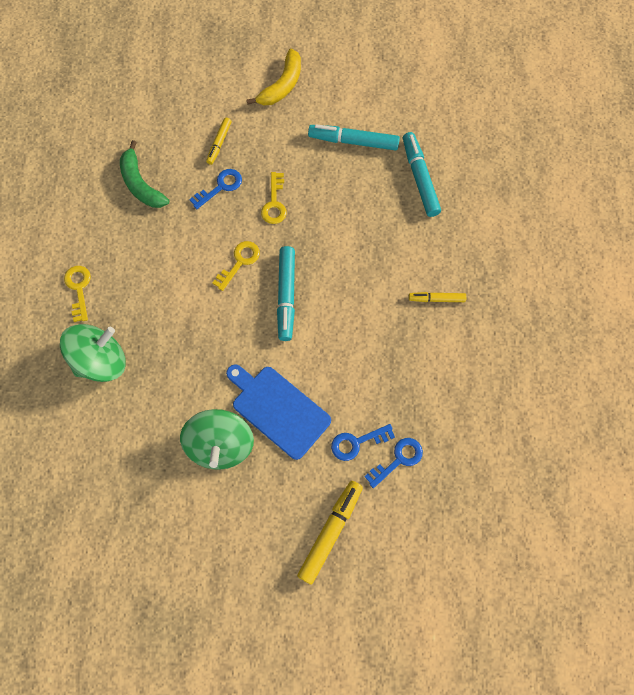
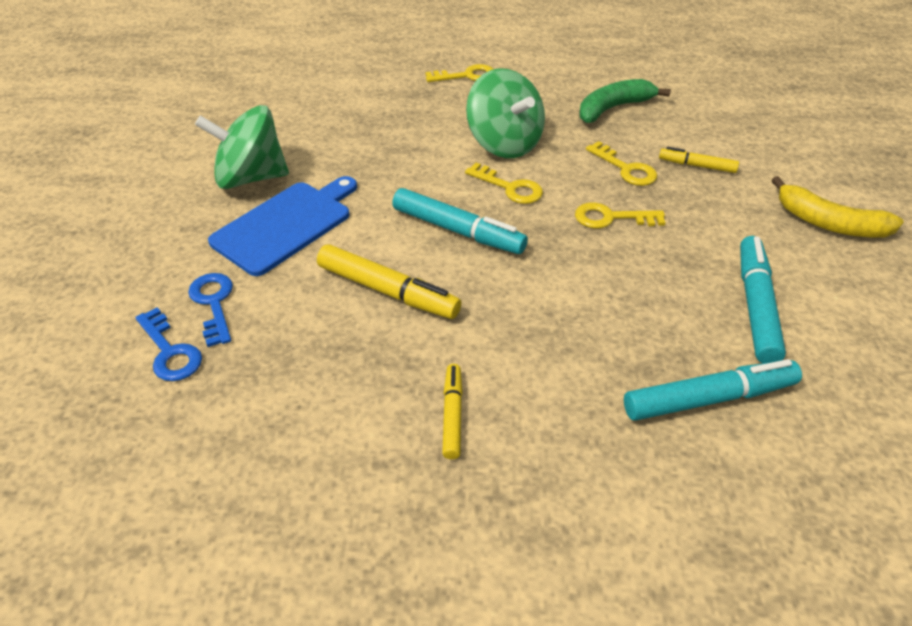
camera: 90 degrees right, 25 degrees down
(101, 361) = (377, 93): green spinning top -> green spinning top (504, 143)
(220, 187) = (625, 168): blue key -> yellow key
(286, 296) = (458, 231): turquoise marker -> turquoise marker turned 150 degrees counterclockwise
(330, 532) = (93, 275): yellow marker -> yellow marker (388, 291)

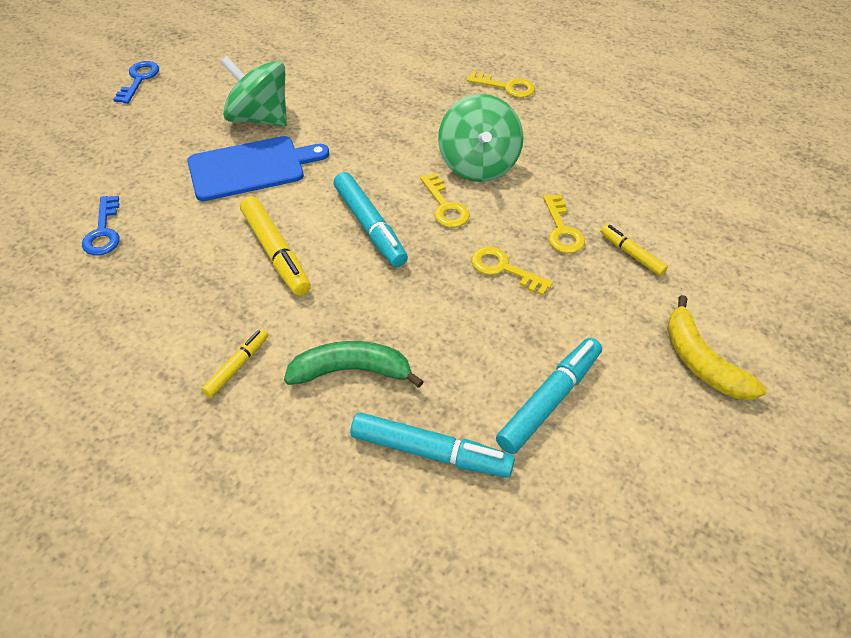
camera: 30 degrees right, 5 degrees up
(213, 304) = (156, 209): blue key -> blue key (139, 80)
(613, 108) = (609, 167): green banana -> green banana (351, 371)

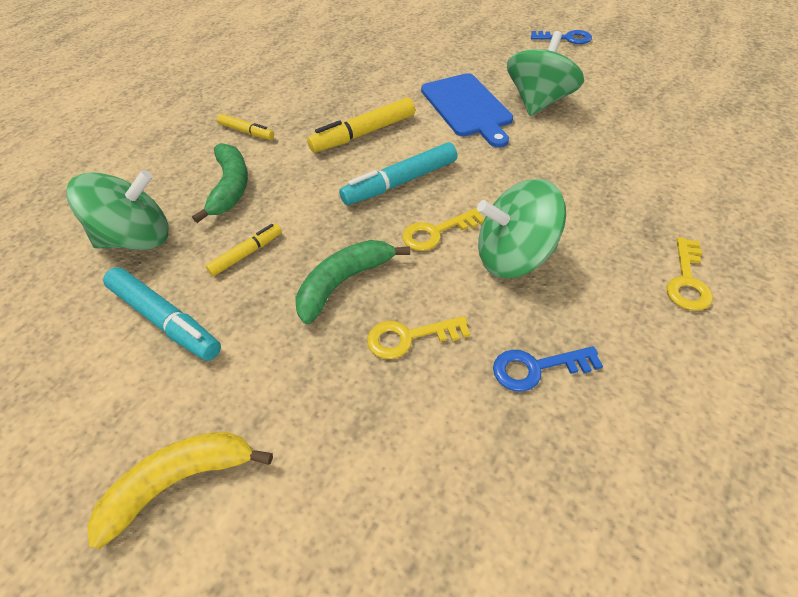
camera: 90 degrees right, 0 degrees up
(103, 231) = (382, 57): blue key -> blue key (537, 368)
(431, 452) = (137, 239): turquoise marker -> green spinning top
(504, 269) = (343, 283): yellow key -> green banana
(631, 254) = (370, 414): yellow marker -> yellow marker (247, 254)

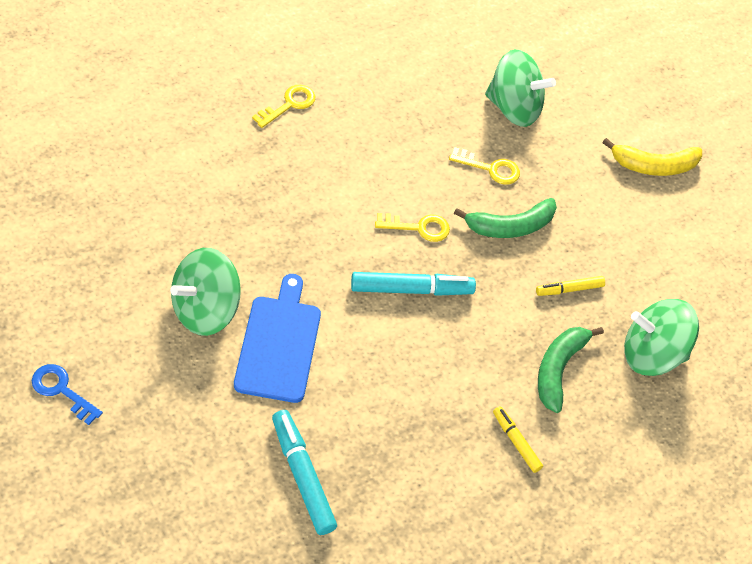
camera: 160 degrees left, 5 degrees up
(165, 320) = (643, 266): turquoise marker -> turquoise marker (302, 476)
(363, 133) = (404, 368): yellow marker -> none
(513, 257) = (381, 179): green spinning top -> green spinning top (514, 108)
(537, 368) = (430, 113): blue key -> none

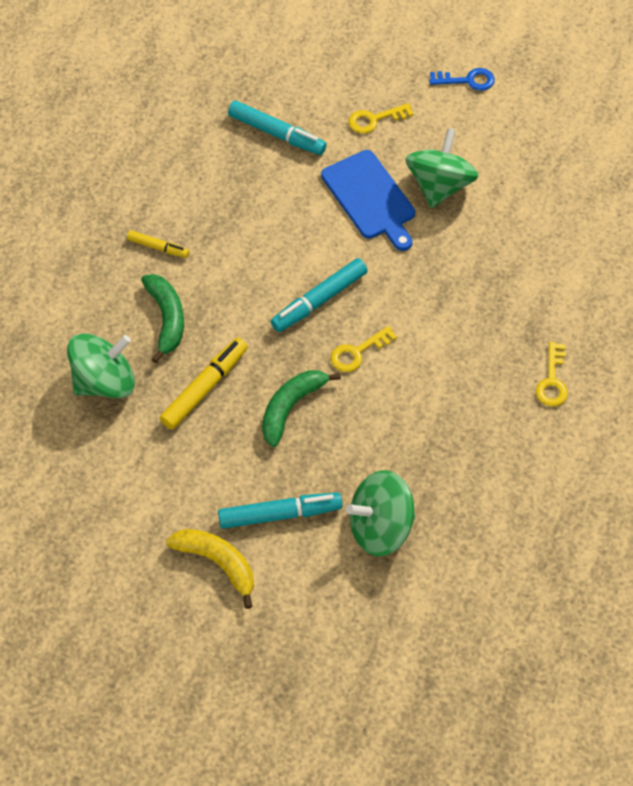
camera: 150 degrees right, 5 degrees up
(490, 168) = (349, 448): yellow key -> yellow key (375, 119)
(569, 289) = (205, 387): yellow marker -> yellow marker, size x1.72
(582, 163) = (280, 514): none -> turquoise marker
(654, 166) = (217, 562): yellow banana -> yellow banana turned 75 degrees clockwise

